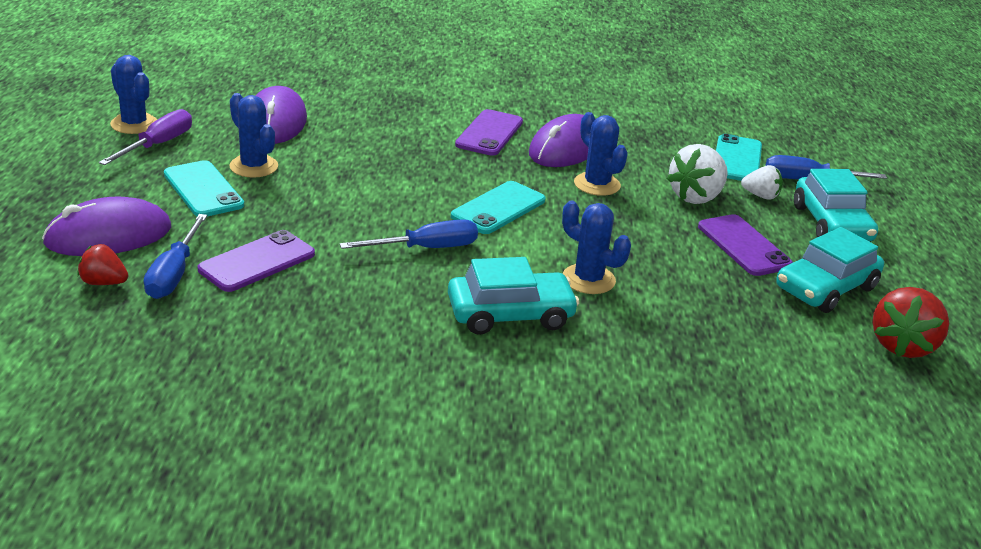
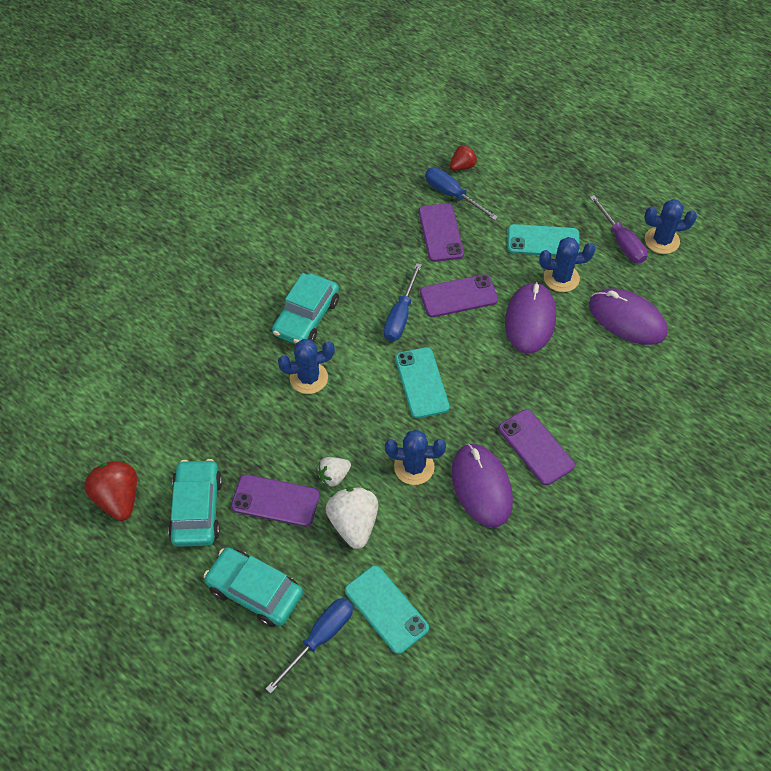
camera: 130 degrees right, 25 degrees up
(108, 235) = (512, 183): purple mouse -> purple mouse (530, 320)
(352, 220) = (458, 296): none -> purple phone
(761, 196) = (324, 574): white strawberry -> white strawberry (334, 476)

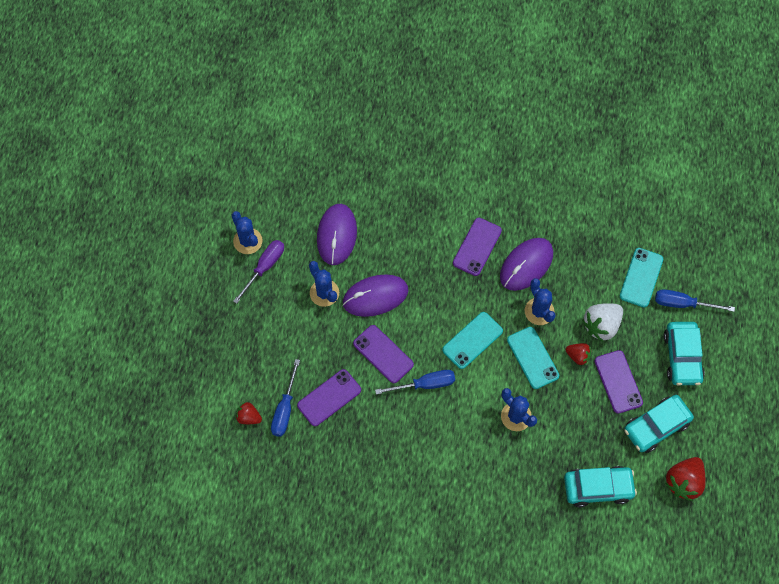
camera: 120 degrees left, 10 degrees up
(306, 317) = (466, 449): turquoise car -> turquoise car (598, 488)
(334, 476) = (578, 356): white strawberry -> red strawberry
(543, 241) = (295, 321): turquoise phone -> turquoise phone (533, 358)

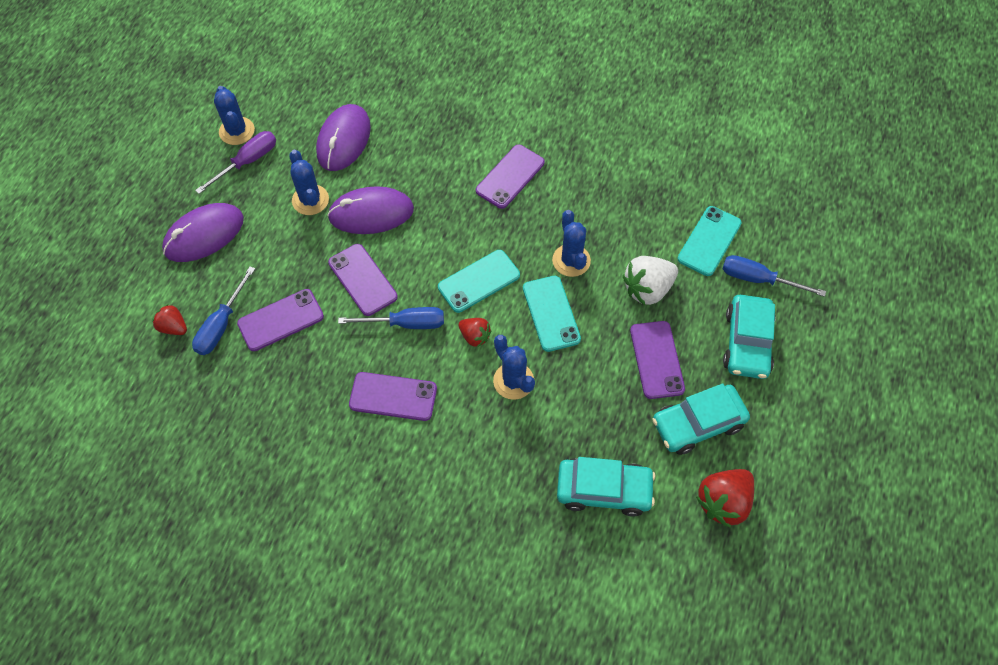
camera: 10 degrees right, 5 degrees down
(430, 444) = (393, 396): none -> purple phone
(526, 265) = (566, 205): purple mouse -> purple mouse (204, 235)
(578, 356) = (610, 320): red strawberry -> red strawberry (475, 336)

